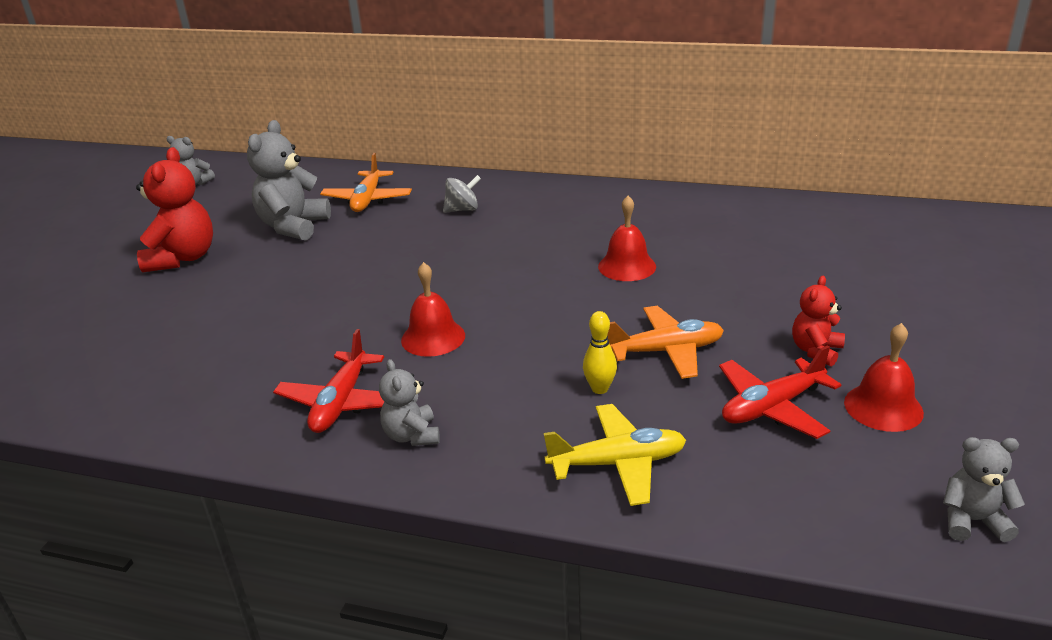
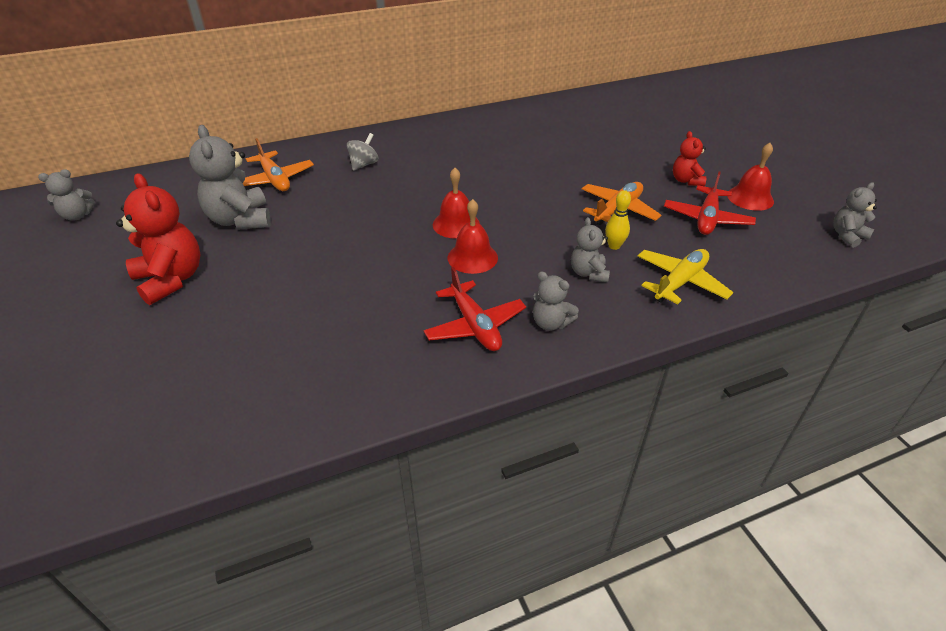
camera: 40 degrees left, 10 degrees up
(526, 404) = (588, 273): none -> grey teddy bear
(627, 266) = (527, 167): red bell -> red bell (456, 224)

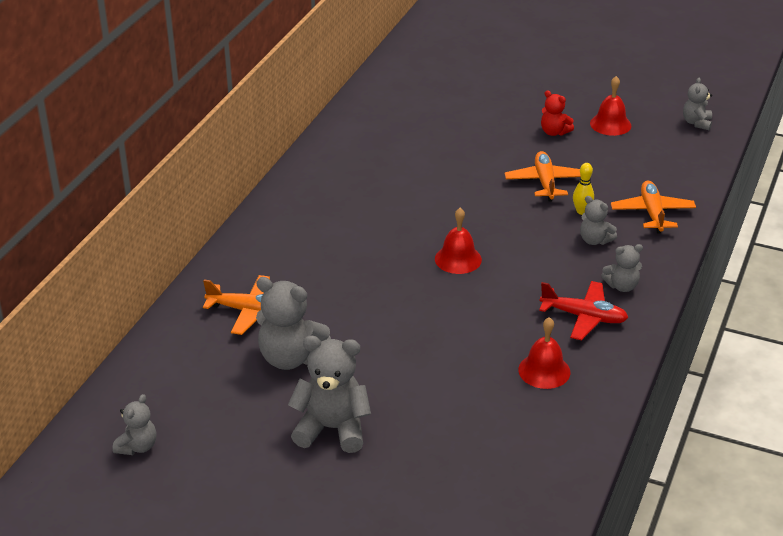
camera: 45 degrees left, 5 degrees down
(171, 280) = (332, 429): red teddy bear -> grey teddy bear
(364, 164) = (299, 254): grey spinning top -> none
(472, 257) = (509, 275): red bell -> red bell (544, 371)
(680, 282) = (652, 213): yellow plane -> orange plane
(706, 219) = (607, 157): red plane -> none

